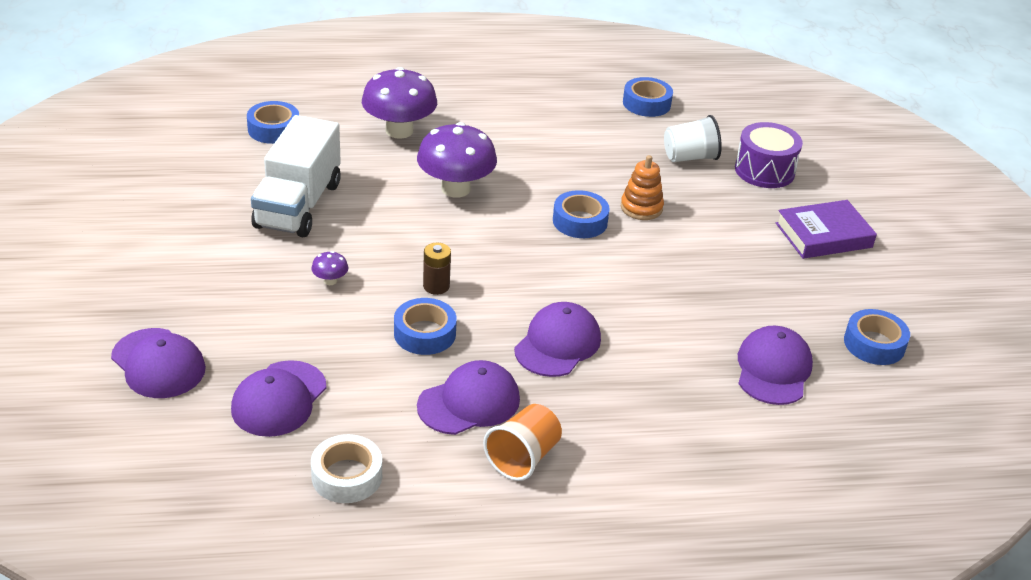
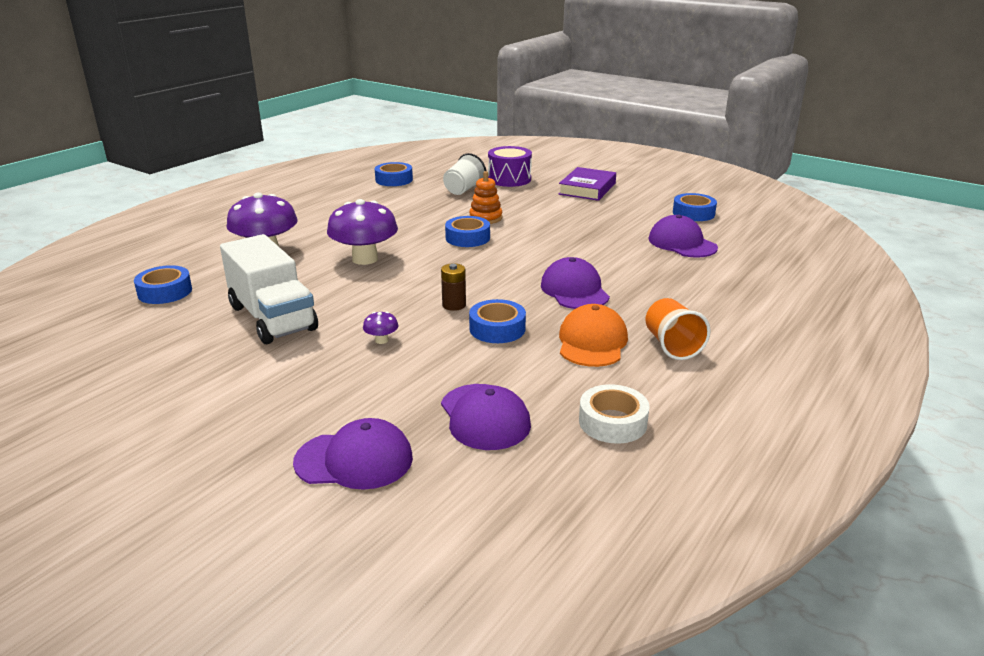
camera: 45 degrees left, 10 degrees down
(469, 402) = (592, 342): purple cap -> orange cap

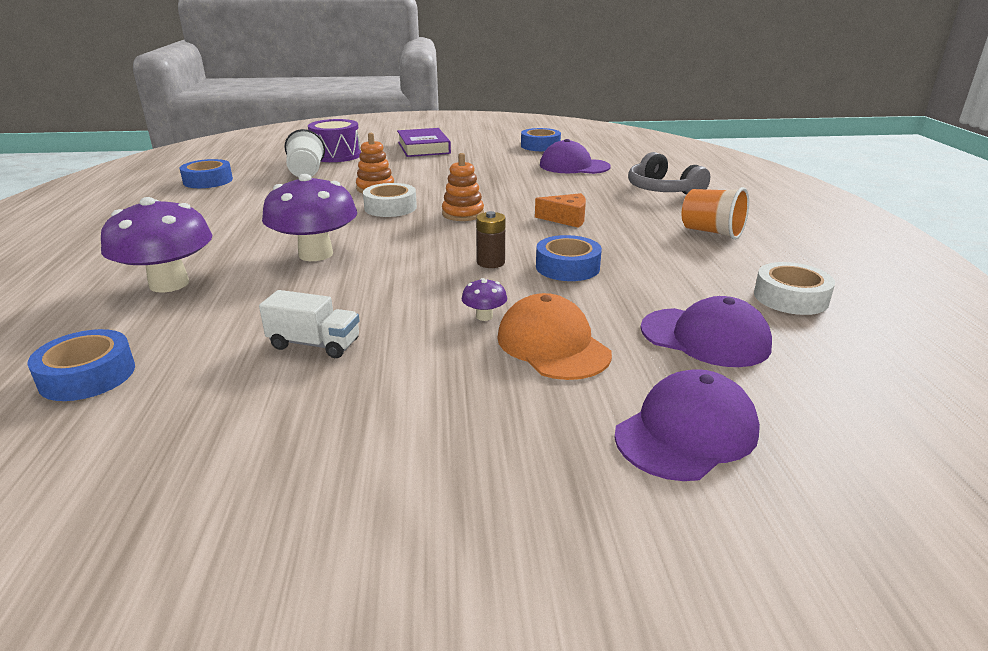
camera: 40 degrees left, 0 degrees up
(272, 318) = (314, 344): white truck -> white truck, size x0.50
(467, 238) = (390, 207): blue tape -> white tape
(506, 260) = (463, 214): none -> orange stacking toy
(574, 290) = (566, 219): purple cap -> orange cheese
(592, 342) = (657, 249): orange cap -> orange cap (552, 345)
(715, 292) = (662, 190): none -> grey headphones

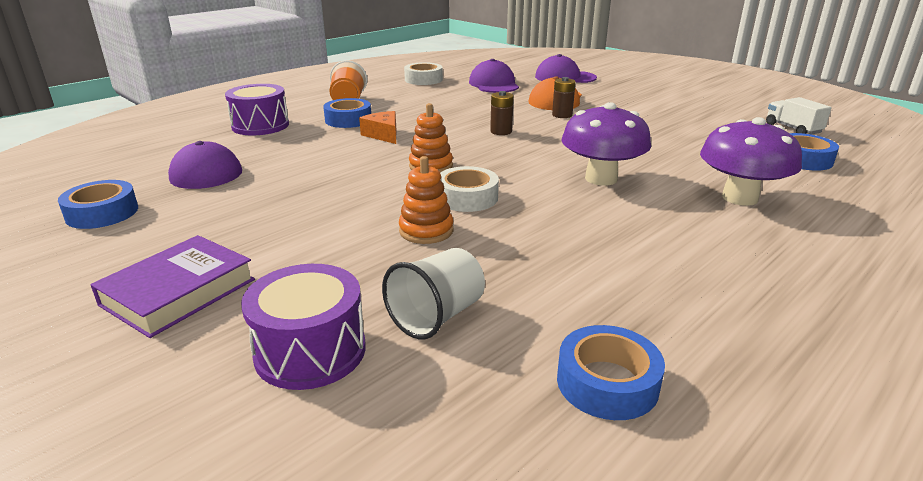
camera: 130 degrees left, 0 degrees up
(314, 344) = (664, 133): white truck -> white truck (792, 129)
(484, 316) = (562, 115): purple mushroom -> brown battery
(567, 267) = (469, 116): blue tape -> blue tape (348, 120)
(662, 190) = (260, 126): grey headphones -> purple drum

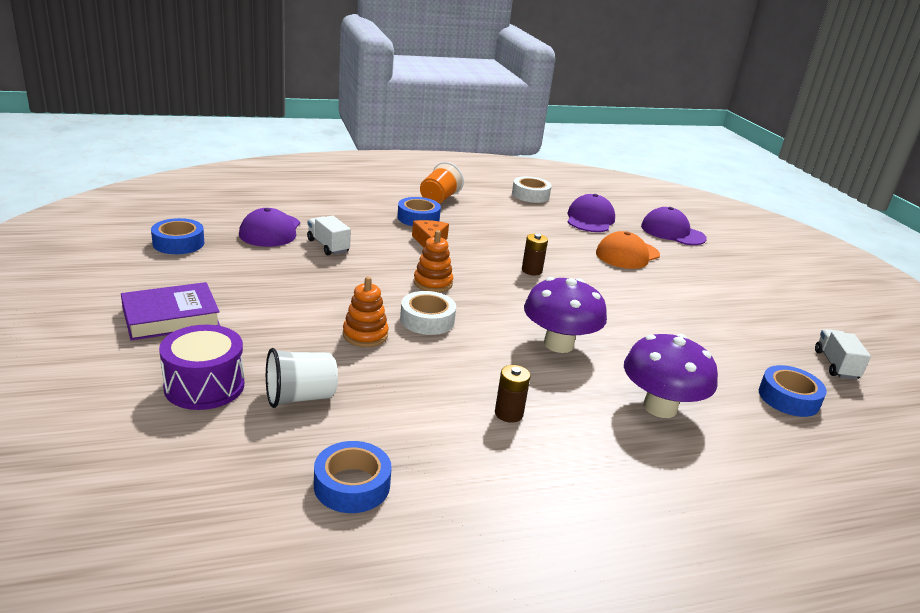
camera: 25 degrees right, 0 degrees up
(260, 126) = (346, 202): purple drum -> none
(287, 166) = (328, 246): none -> white truck
(562, 115) = (611, 272): brown battery -> brown battery (508, 413)

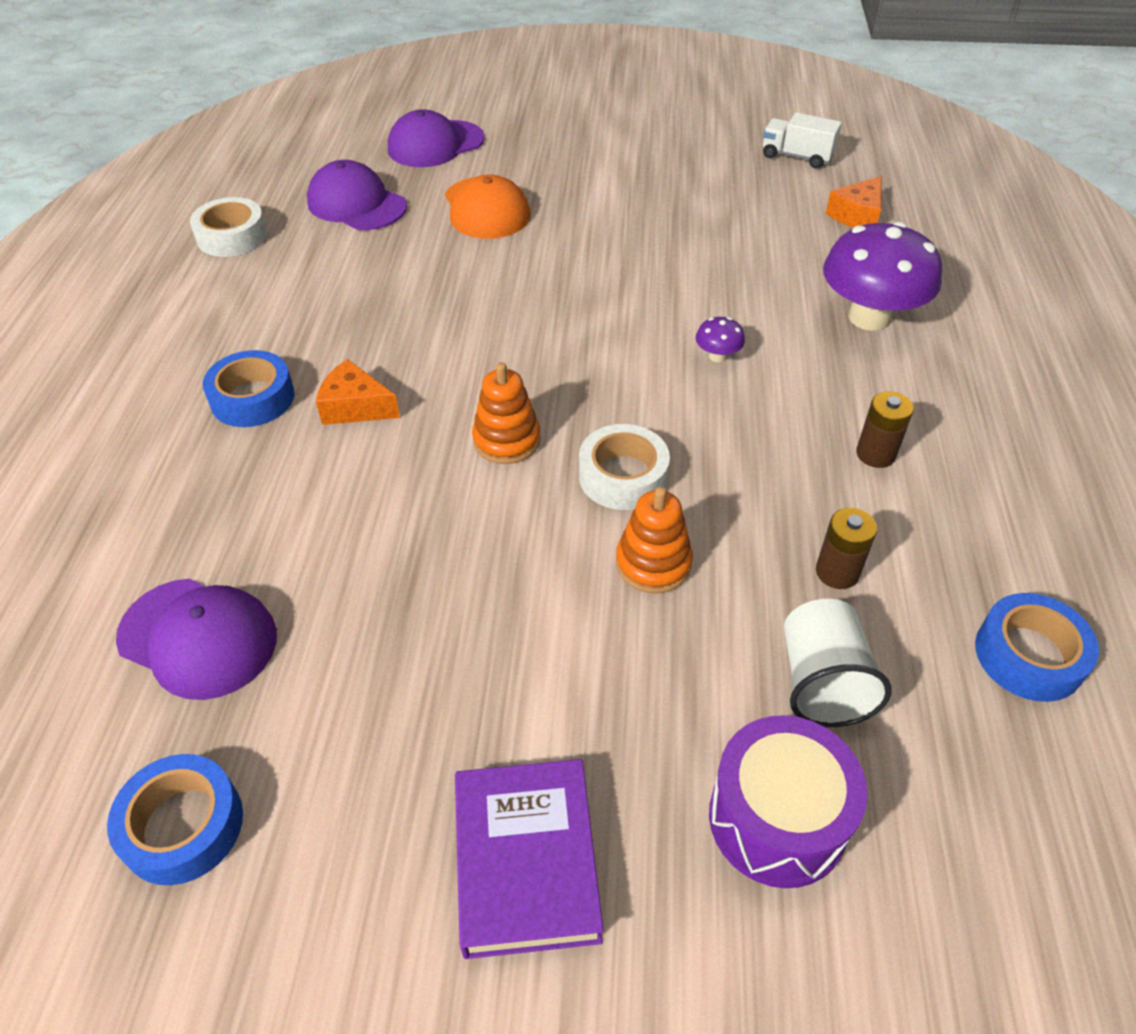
camera: 65 degrees left, 20 degrees up
(328, 246) = (312, 553): white truck -> none
(439, 199) = (184, 350): orange cup -> none
(531, 270) = (502, 317): brown battery -> brown battery (837, 572)
(558, 344) = (717, 356): purple mushroom -> purple mushroom, size x0.42
(788, 398) = (857, 215): blue tape -> orange cheese

